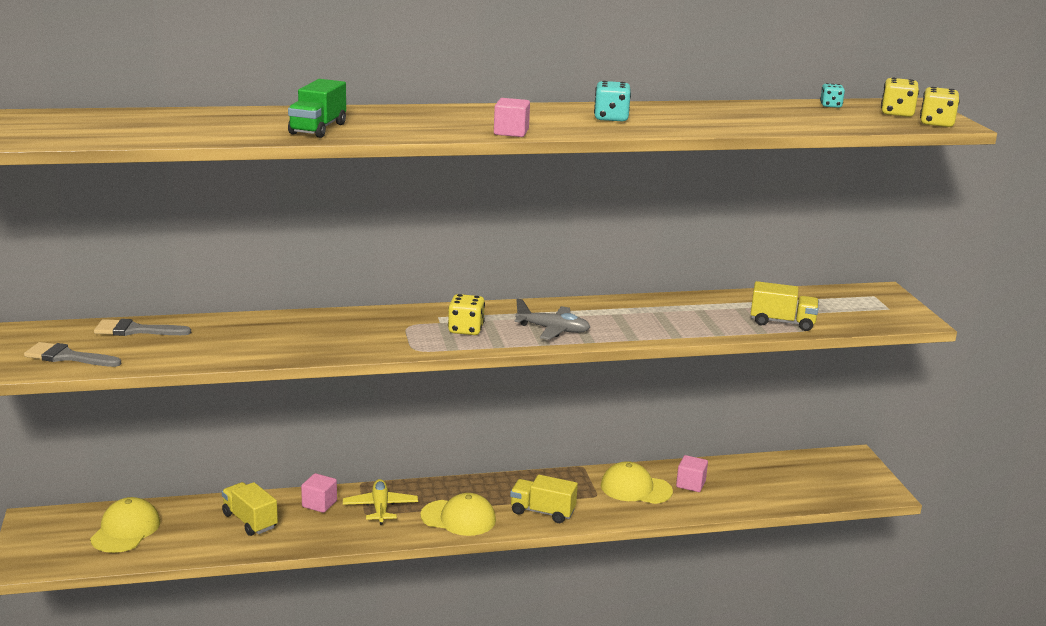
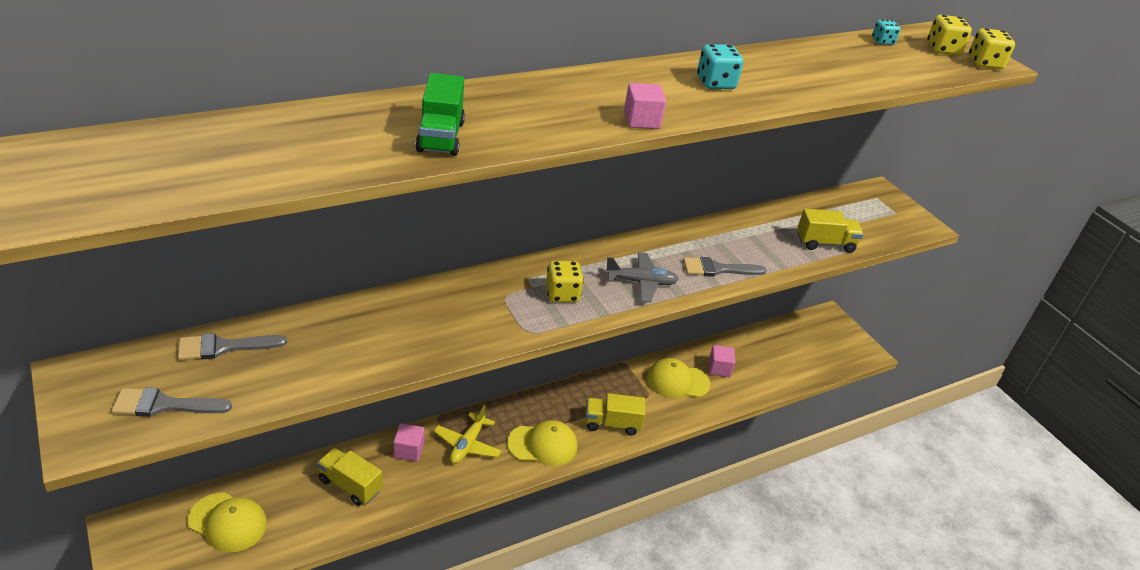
camera: 20 degrees left, 15 degrees up
(125, 530) = (228, 522): yellow cap -> yellow cap turned 120 degrees clockwise
(380, 507) = (467, 445): yellow plane -> yellow plane turned 135 degrees counterclockwise
(643, 329) = (717, 269): none -> grey brush

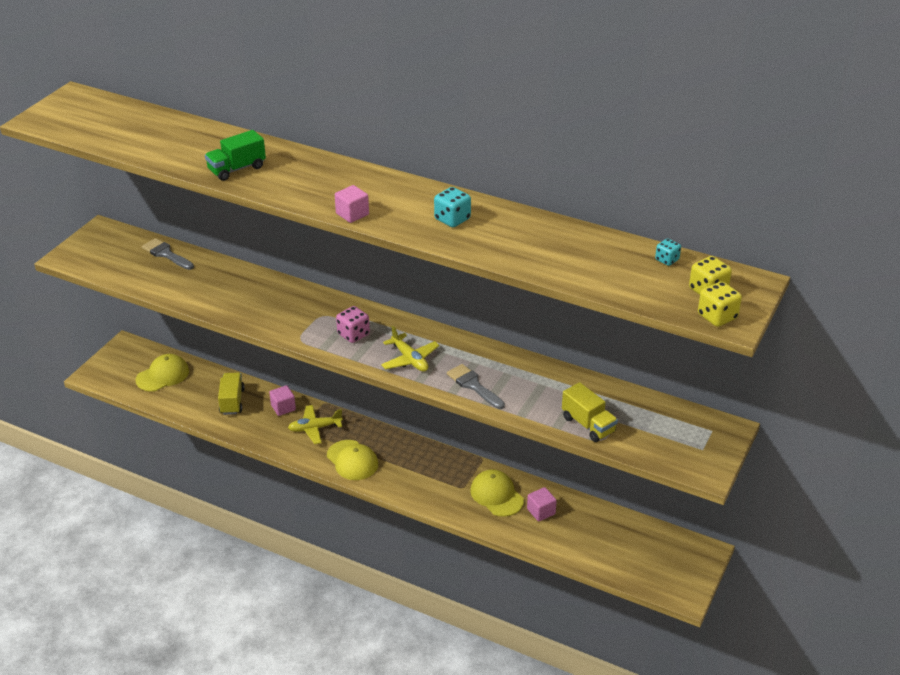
camera: 60 degrees right, 0 degrees up
(164, 405) = (109, 262): grey brush -> none
(228, 522) = (162, 375): yellow cap -> yellow cap turned 120 degrees counterclockwise
(562, 294) = (353, 334): yellow dice -> pink dice
(612, 424) = (410, 482): yellow truck -> none
(641, 282) = (410, 359): grey plane -> yellow plane

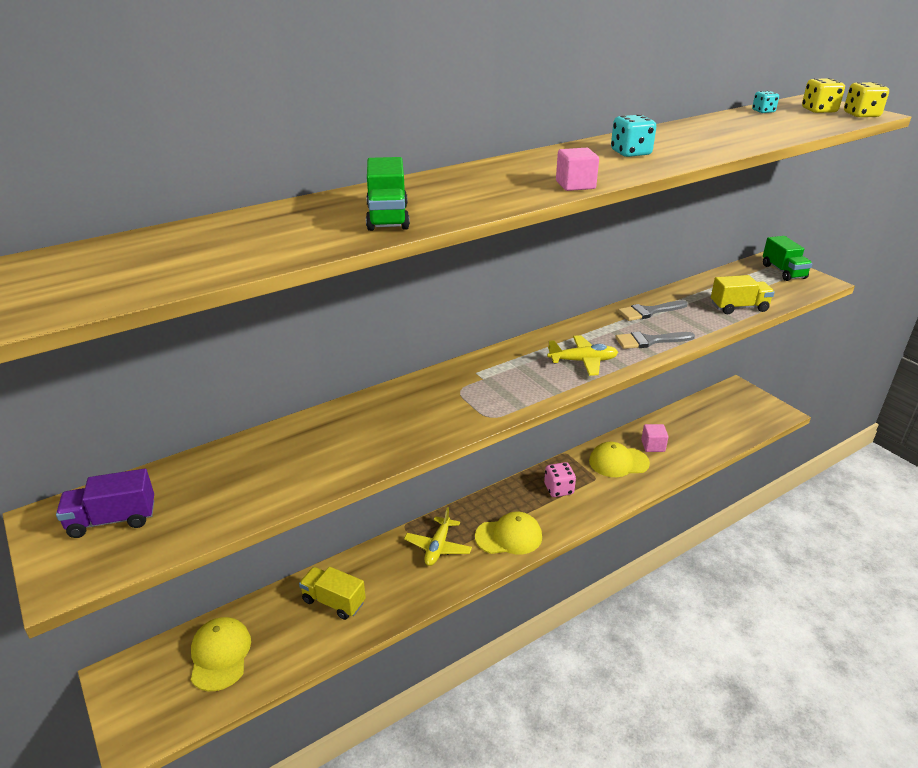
camera: 60 degrees left, 5 degrees down
(113, 248) = (112, 520): none -> purple truck
(166, 254) = (196, 472): grey brush -> grey brush (649, 312)
(283, 408) = (383, 560): pink cube -> none
(353, 334) = (512, 381): pink dice -> pink dice (558, 489)
(707, 442) = (783, 271): none -> green truck

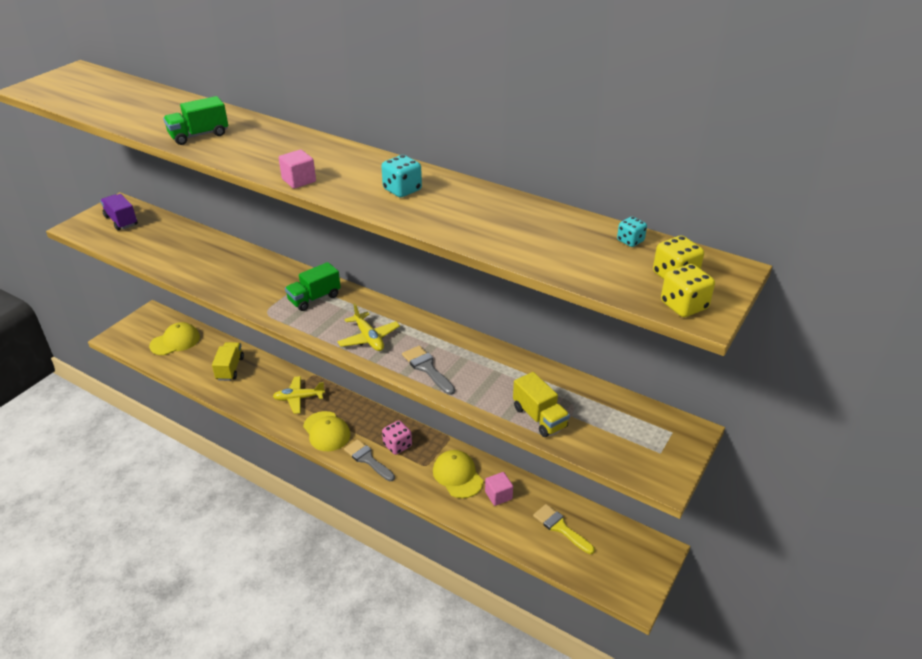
camera: 65 degrees right, 5 degrees up
(649, 312) = (485, 359): grey brush -> grey brush (367, 459)
(701, 425) = (560, 527): none -> yellow brush
(783, 271) = (666, 444): green truck -> green truck (314, 298)

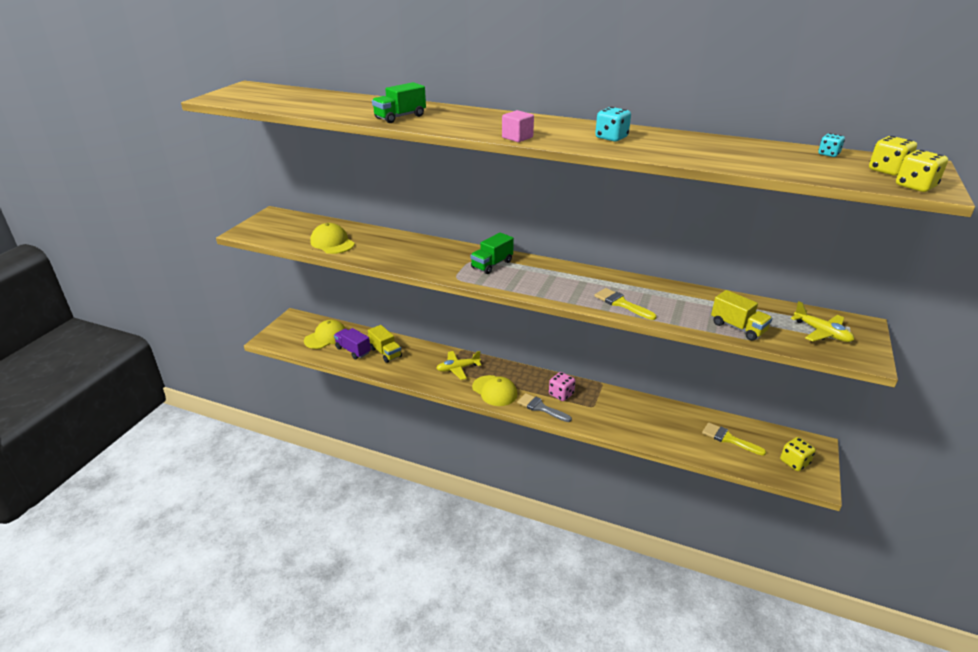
camera: 10 degrees left, 5 degrees down
(121, 221) = (283, 225): purple truck -> purple truck (353, 350)
(230, 368) = (385, 352): yellow truck -> yellow truck turned 150 degrees clockwise
(369, 338) = (557, 287): yellow plane -> yellow plane (822, 332)
(427, 368) = (621, 303): grey brush -> yellow brush
(457, 475) = (623, 411): yellow cap -> yellow cap (332, 243)
(498, 495) = (665, 421): pink cube -> none
(622, 568) = (794, 462): none -> yellow dice

